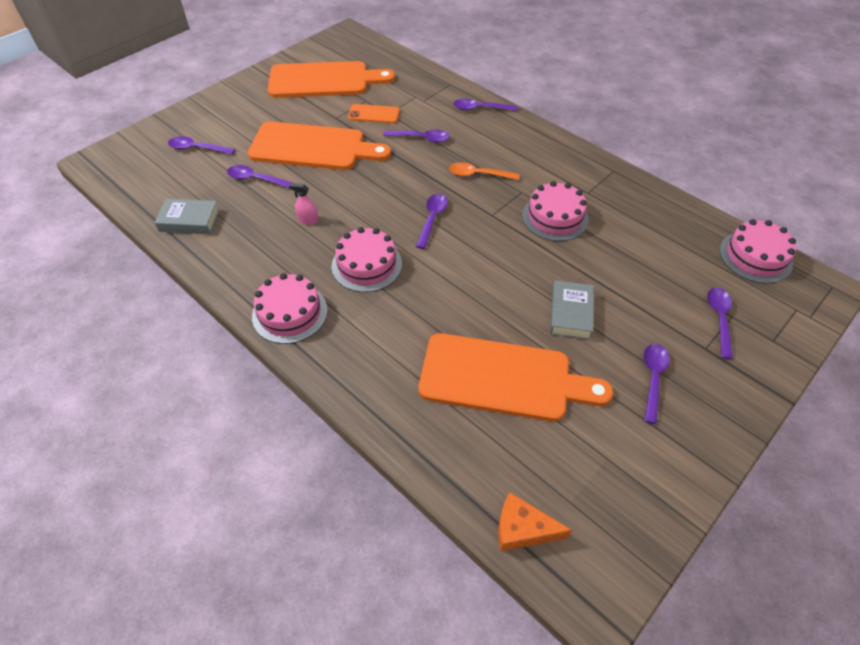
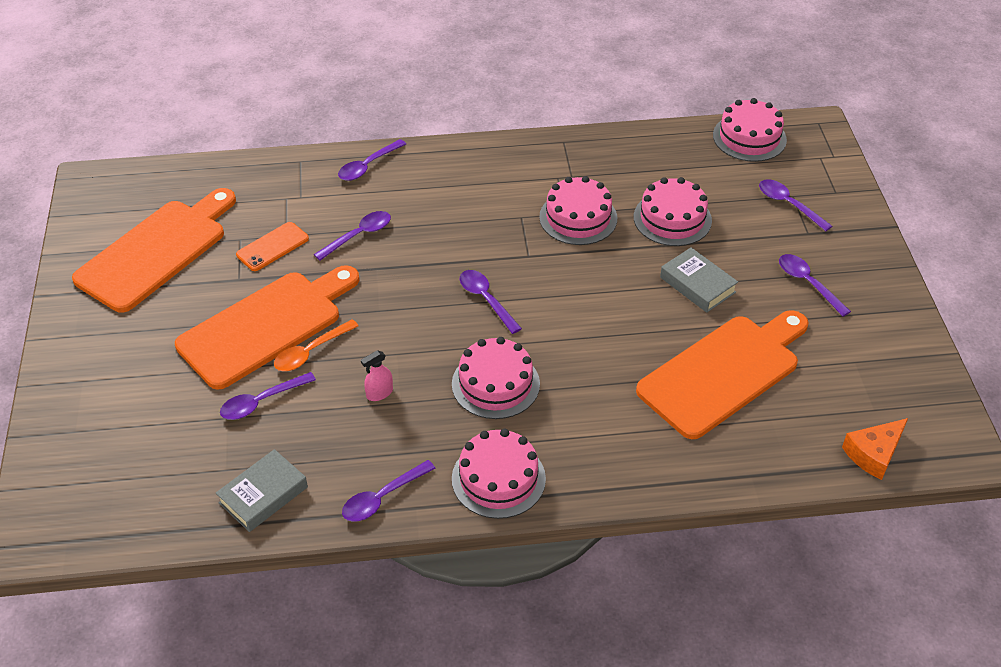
camera: 50 degrees left, 5 degrees down
(197, 148) = (138, 427): purple spoon -> purple spoon (382, 497)
(478, 175) = (463, 230): orange spoon -> orange spoon (311, 352)
(616, 263) = (672, 219): none -> pink cake

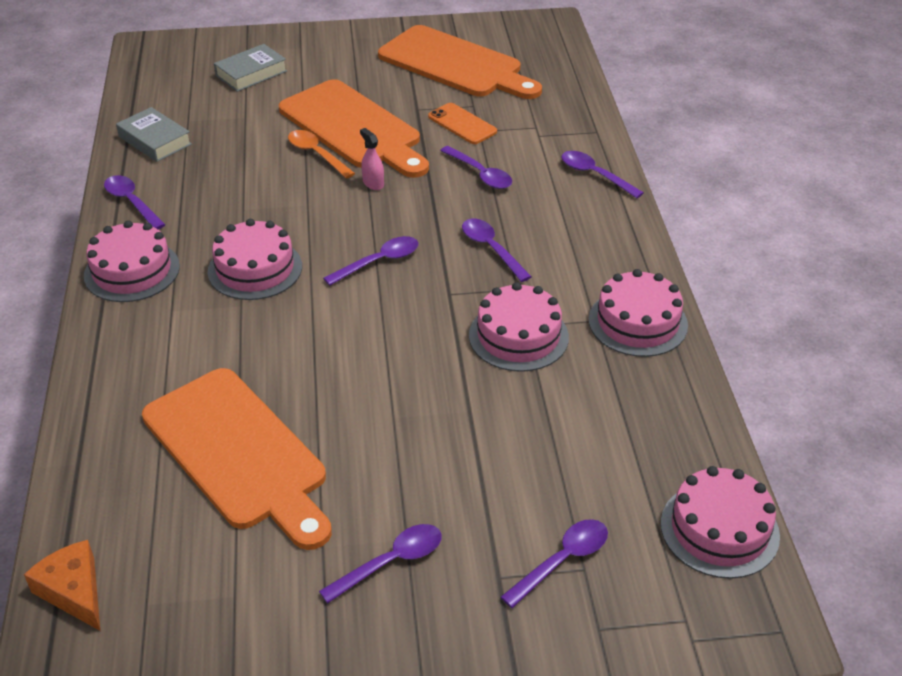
camera: 90 degrees right, 5 degrees down
(262, 401) = (260, 132): purple spoon -> purple spoon (491, 249)
(379, 393) = (257, 196): pink spray bottle -> pink spray bottle (373, 183)
(672, 219) = (522, 425): pink cake -> pink cake (638, 322)
(697, 285) = (394, 441): grey book -> grey book (251, 73)

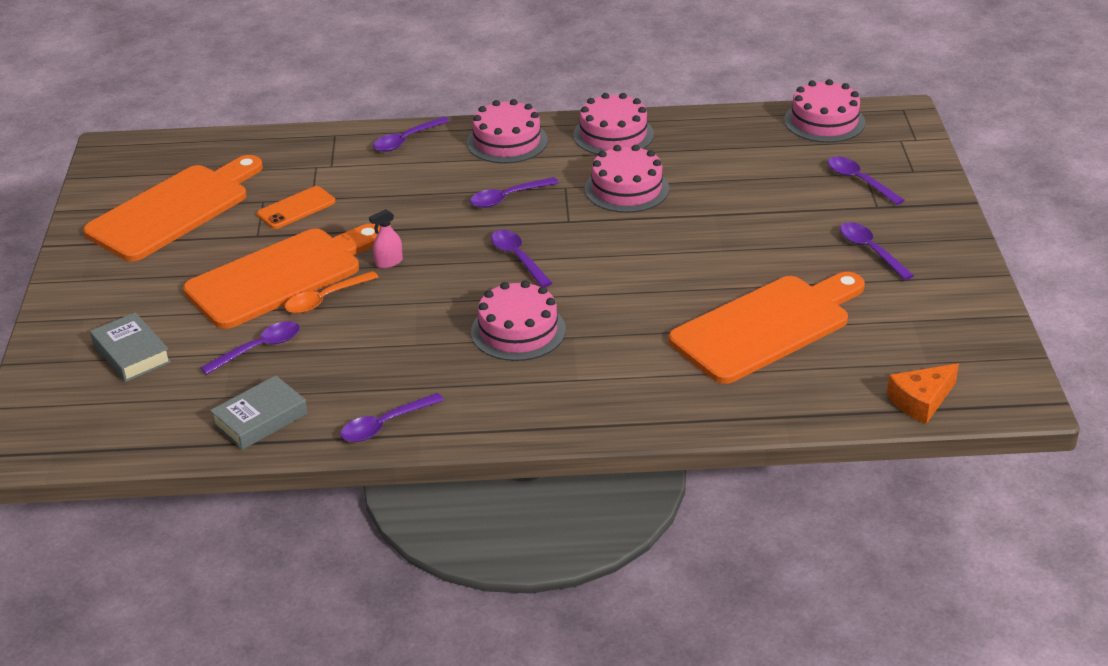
camera: 85 degrees left, 5 degrees down
(132, 271) = (510, 412): pink cake -> pink cake (507, 141)
(480, 174) = (389, 200): purple spoon -> purple spoon (259, 349)

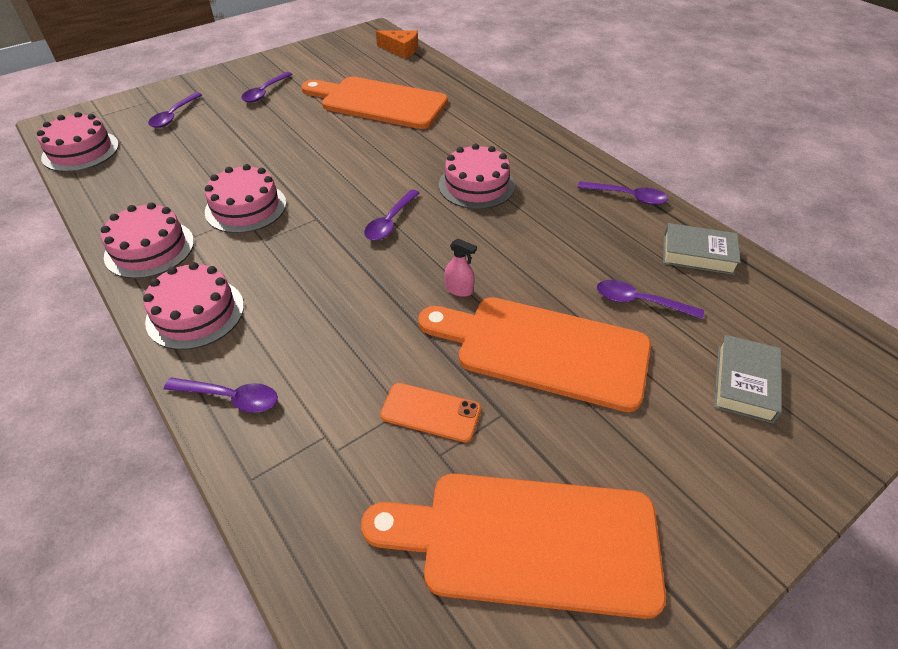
camera: 125 degrees left, 10 degrees up
(325, 299) = (543, 300): orange spoon -> none
(508, 198) = (303, 266): purple spoon -> none

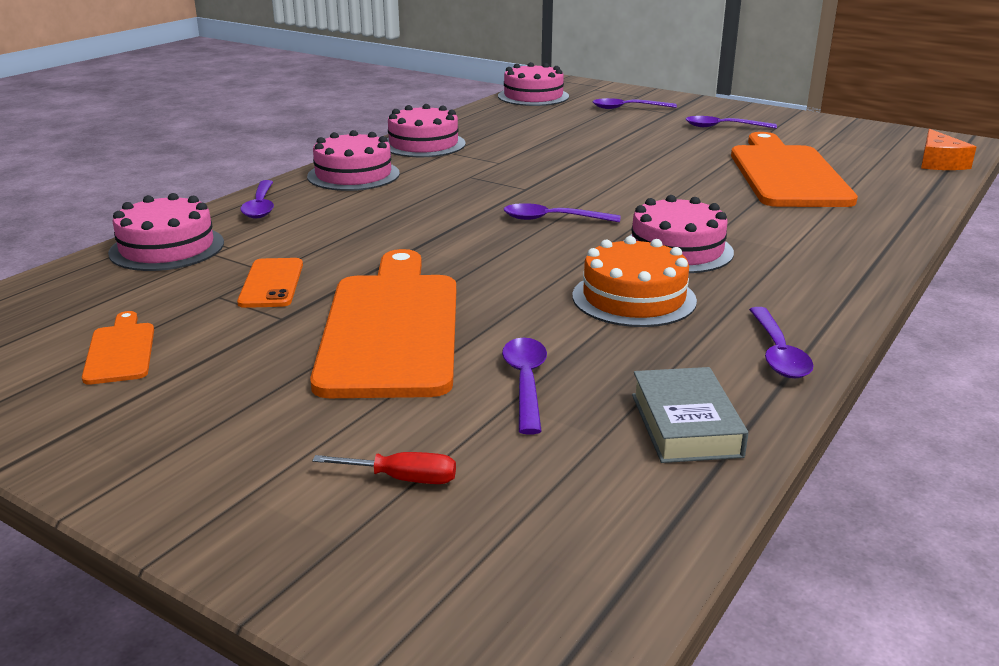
camera: 70 degrees right, 20 degrees down
(246, 207) = (513, 160): pink cake -> pink cake (167, 248)
(459, 289) = (464, 269): pink spray bottle -> none
(528, 540) = (121, 351): orange cutting board -> orange cutting board, size x0.45
(540, 225) = (634, 298): none -> orange cake
(744, 383) = (403, 479): grey book -> red screwdriver

